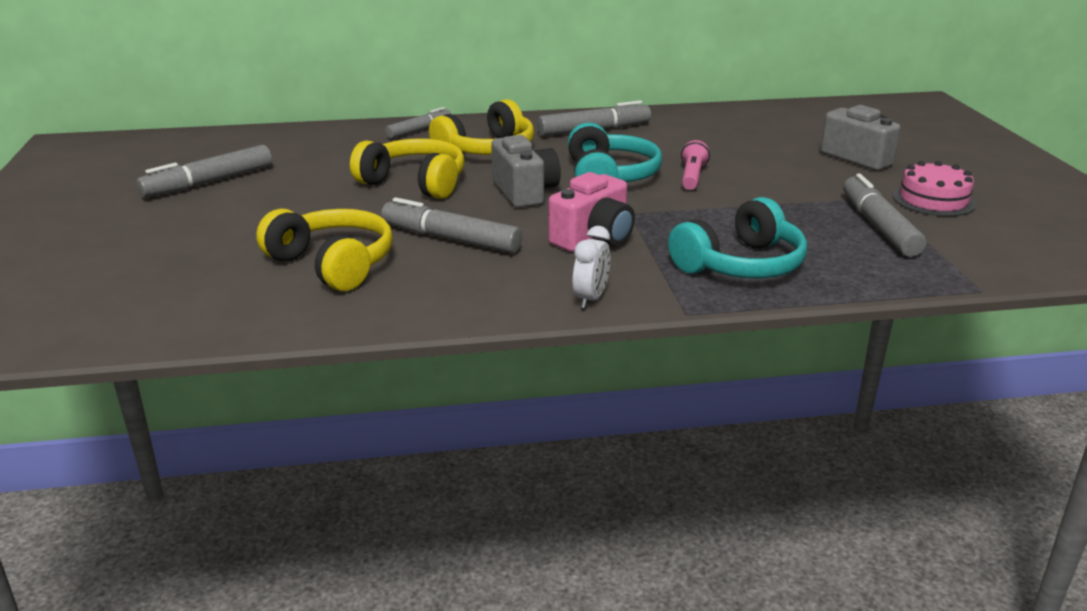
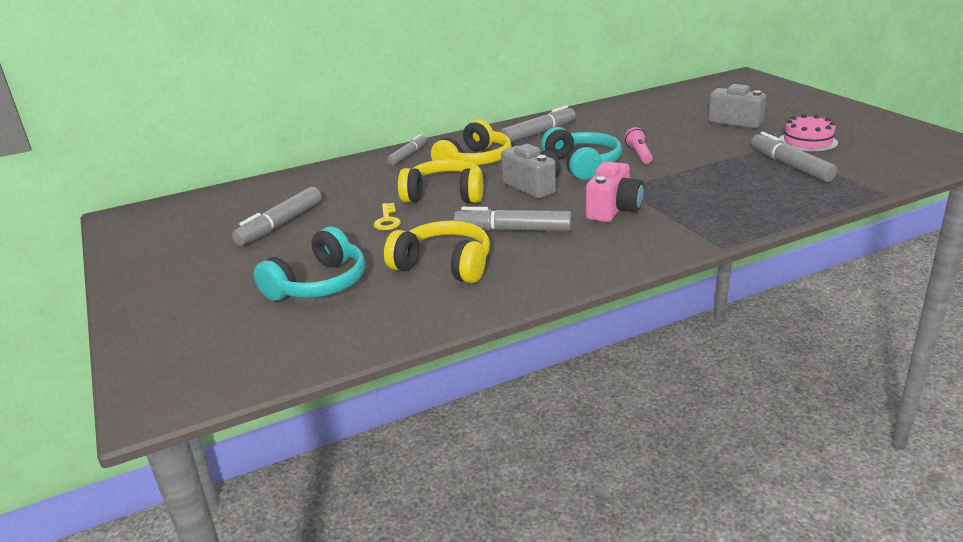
camera: 15 degrees left, 0 degrees up
(323, 200) = (387, 220): none -> yellow key
(591, 299) = (652, 251): white clock -> none
(740, 265) = (727, 208): turquoise headphones -> turquoise headphones (319, 284)

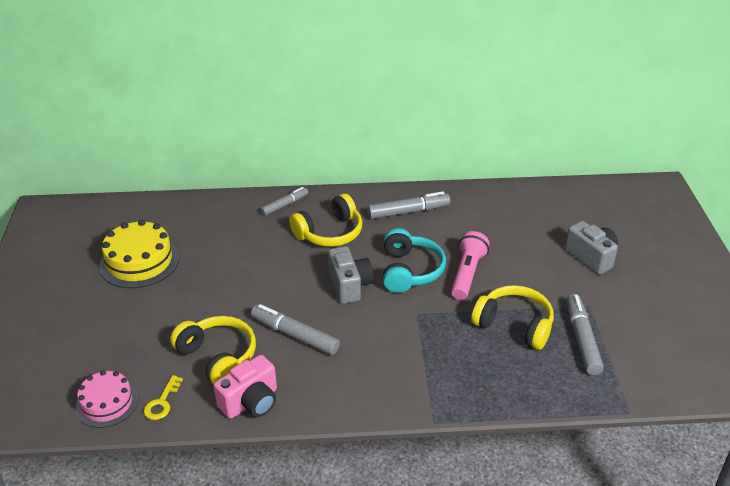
camera: 20 degrees right, 10 degrees up
(280, 224) = (139, 261): grey marker -> yellow cake
(319, 284) = (123, 343): turquoise headphones -> none
(387, 220) = (214, 286): yellow key -> yellow key (162, 402)
(445, 195) = (276, 270): yellow headphones -> yellow headphones (514, 325)
(613, 210) = (388, 341): pink camera -> pink camera (251, 402)
(639, 154) = (467, 274): pink flashlight -> pink flashlight, size x1.56
(807, 142) = (628, 311): pink cake -> pink cake (107, 403)

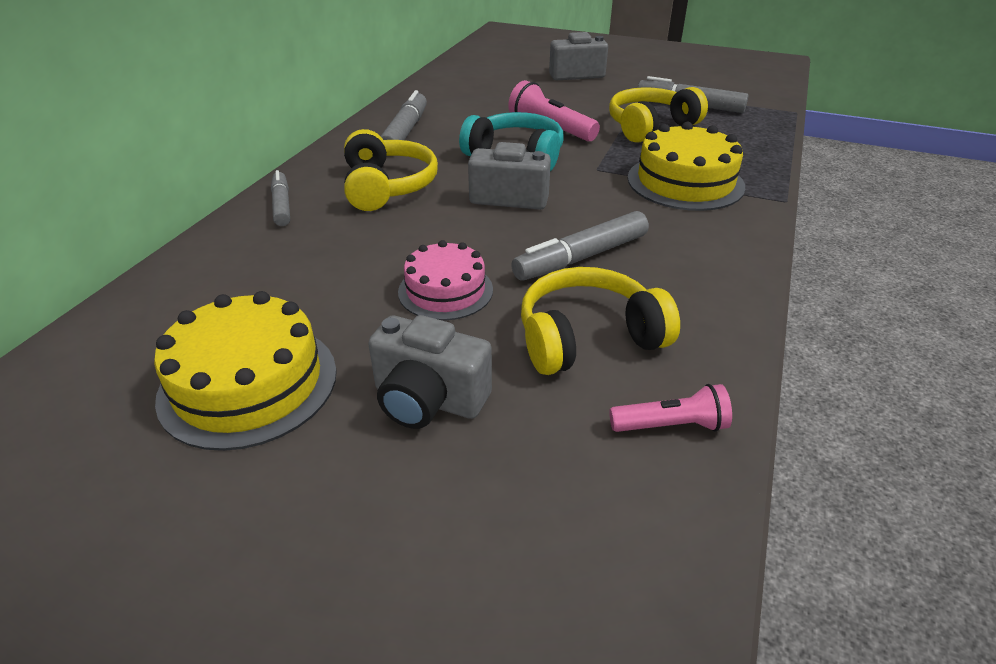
camera: 65 degrees left, 0 degrees up
(107, 403) = (643, 509): pink cake -> pink cake (445, 290)
(149, 317) = (428, 399): none -> grey camera
(162, 402) = (671, 425): yellow key -> pink flashlight
(251, 402) = (706, 325): pink camera -> none
(427, 362) = (685, 182): none -> yellow cake

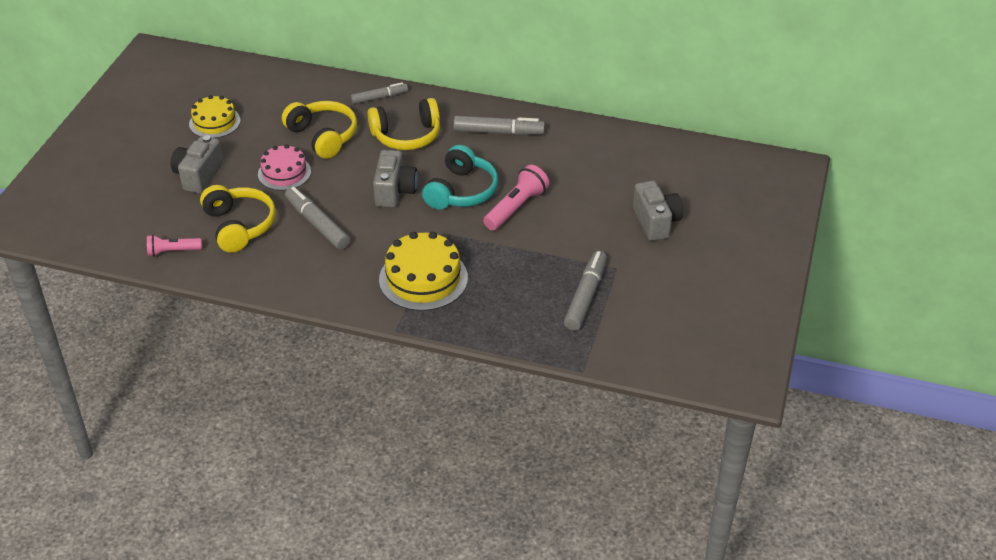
camera: 85 degrees right, 5 degrees up
(248, 383) = (214, 122): yellow cake -> yellow cake, size x0.65
(650, 127) = (529, 267): yellow headphones -> yellow headphones (323, 136)
(671, 425) = (173, 251): pink flashlight -> pink flashlight turned 90 degrees clockwise

